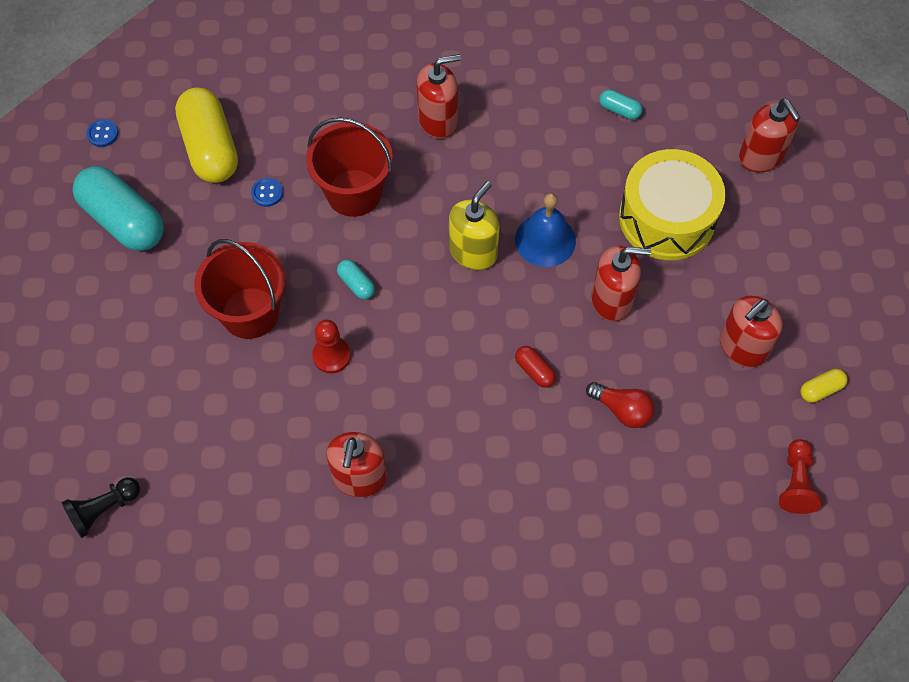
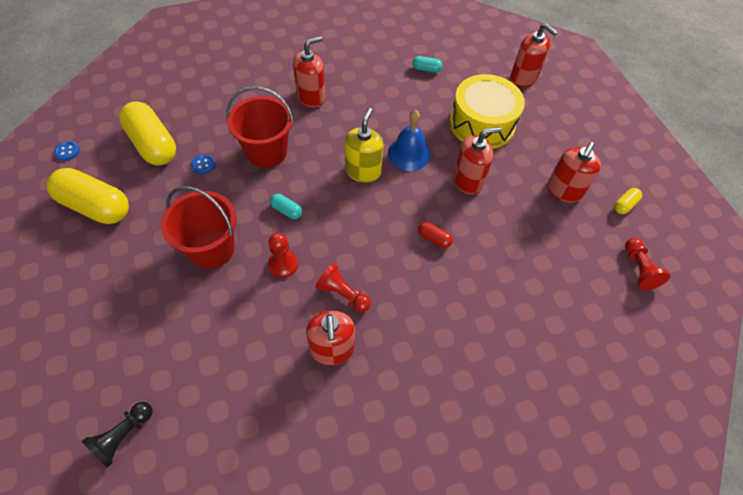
camera: 20 degrees left, 5 degrees down
(123, 220) = (96, 206): turquoise capsule -> yellow capsule
(393, 413) = (342, 294): none -> red pawn
(622, 410) = (504, 250): red light bulb -> none

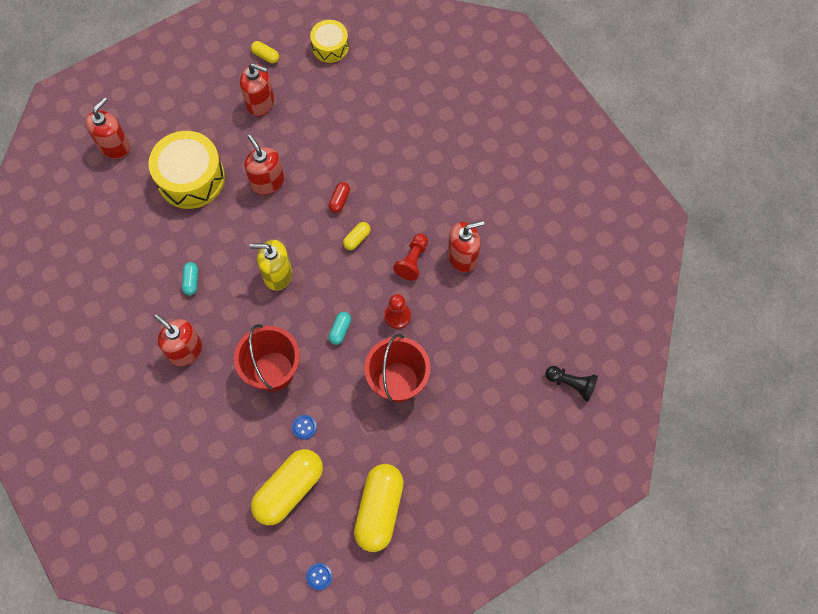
camera: 100 degrees left, 10 degrees up
(384, 245) = (357, 239): none -> yellow capsule
(409, 153) = (245, 238): blue bell -> none
(426, 69) = (118, 242): turquoise capsule -> turquoise capsule (191, 281)
(638, 269) = (330, 47): red pawn -> yellow drum

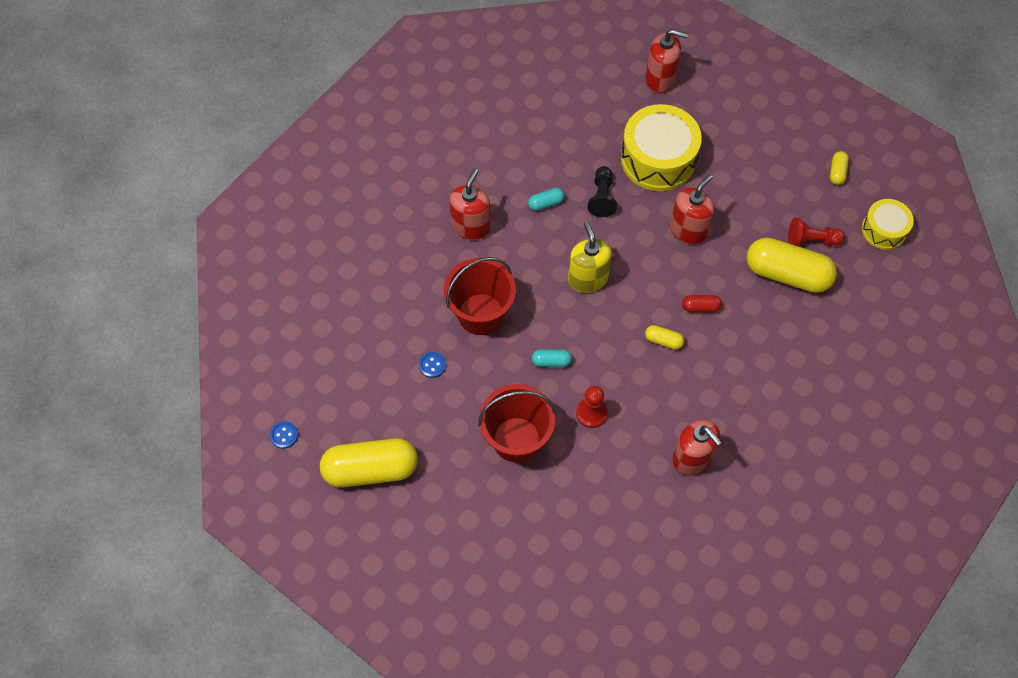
camera: 70 degrees right, 5 degrees down
(260, 103) = (777, 188): red soap dispenser -> none
(289, 490) = (362, 375): yellow capsule -> yellow capsule (787, 274)
(412, 261) = (663, 406): red pawn -> red pawn (811, 240)
(571, 384) = (588, 630): black pawn -> black pawn (602, 197)

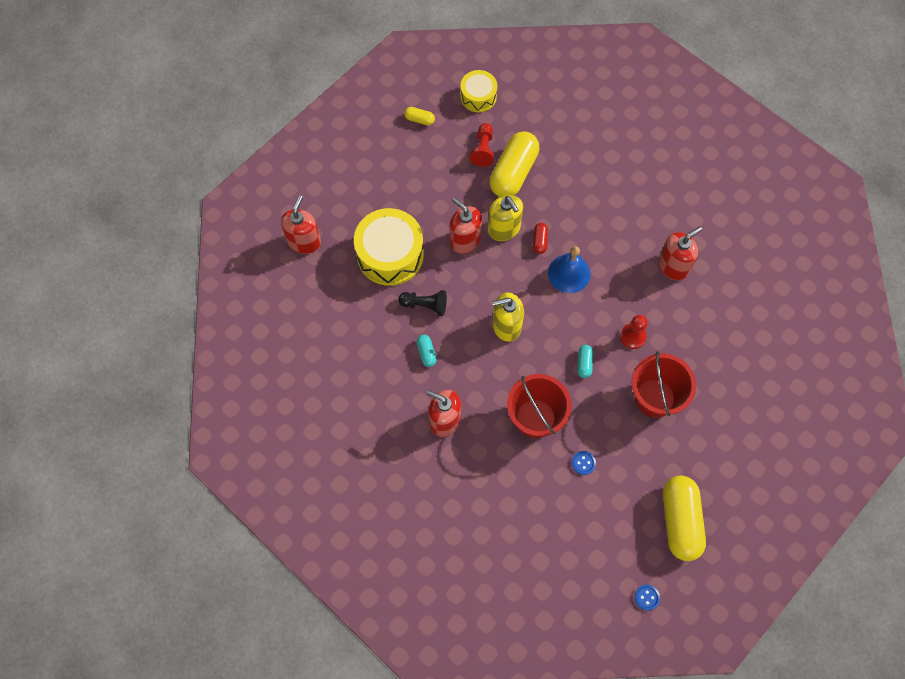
camera: 85 degrees left, 5 degrees up
(663, 340) = (569, 273): yellow capsule -> blue bell
(710, 269) = (504, 229): none -> yellow soap dispenser

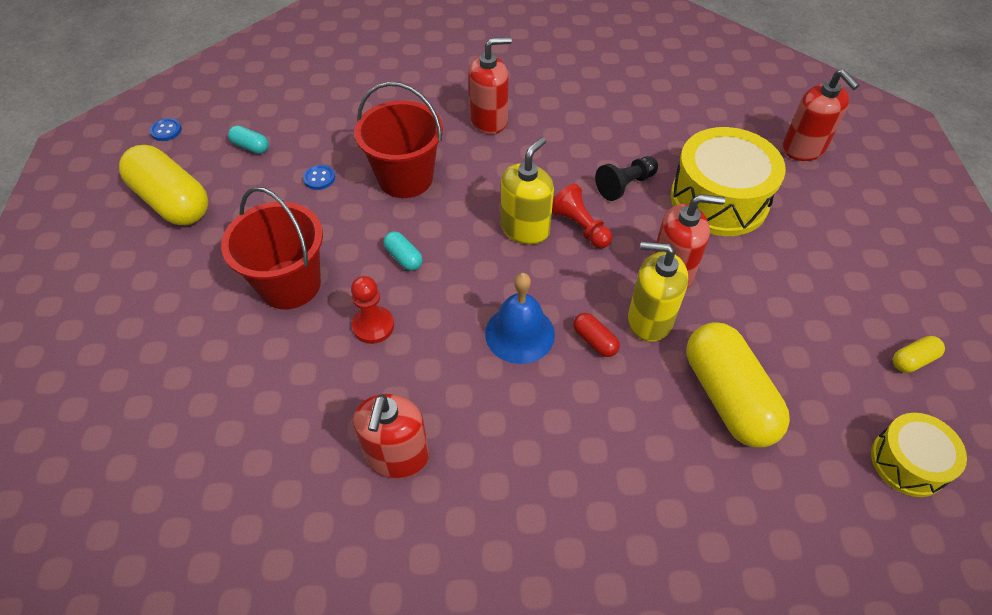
camera: 135 degrees right, 15 degrees down
(426, 353) = (570, 152): turquoise capsule -> turquoise capsule (251, 147)
(483, 150) = (798, 392): red pawn -> red pawn (580, 227)

